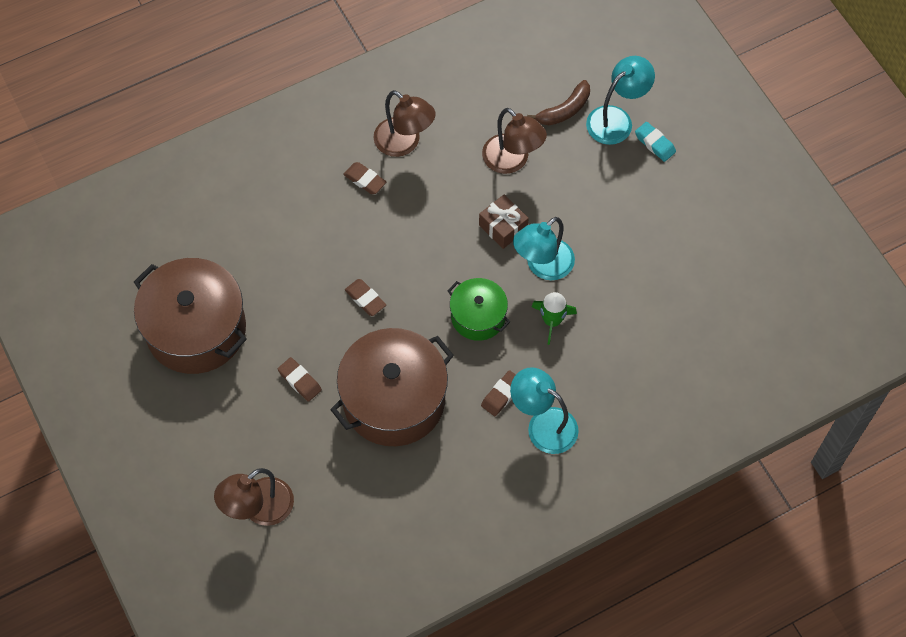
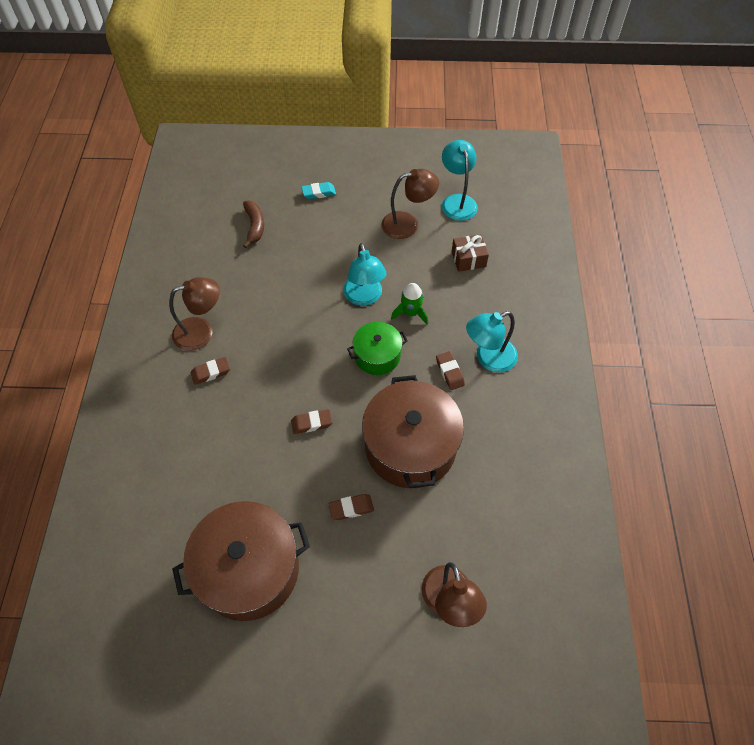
camera: 60 degrees left, 5 degrees down
(503, 227) = (317, 305): brown gift -> brown gift (468, 259)
(512, 161) = (269, 274): brown lamp -> brown lamp (407, 224)
(616, 119) = (284, 203): turquoise lamp -> turquoise lamp (457, 201)

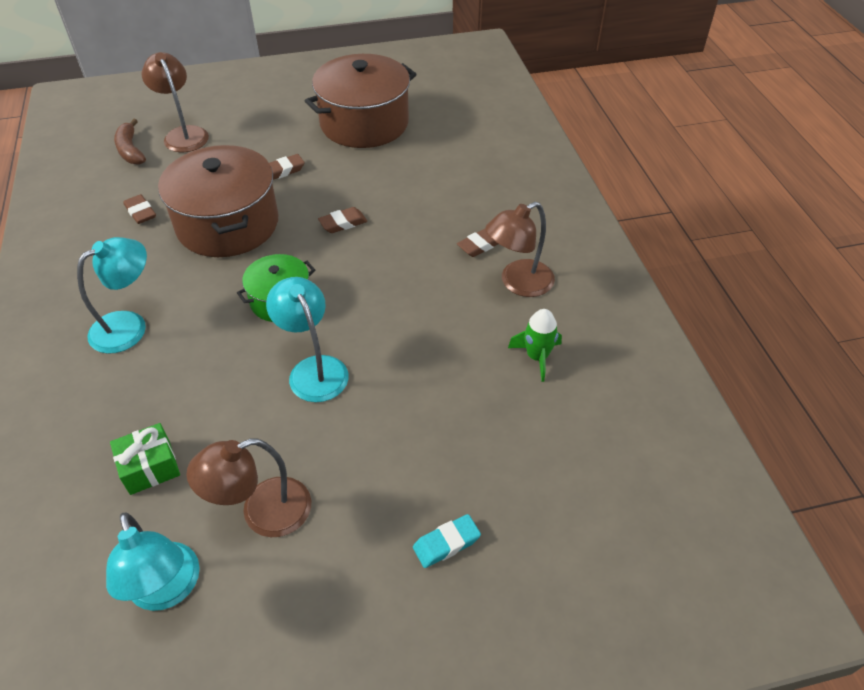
camera: 165 degrees right, 10 degrees down
(254, 226) = (529, 446): brown banana -> brown banana (130, 150)
(410, 313) = (241, 361): green rocket -> green rocket (537, 357)
(450, 372) = (183, 300): brown eraser -> brown eraser (140, 212)
(468, 259) = (150, 467): brown gift -> green gift

